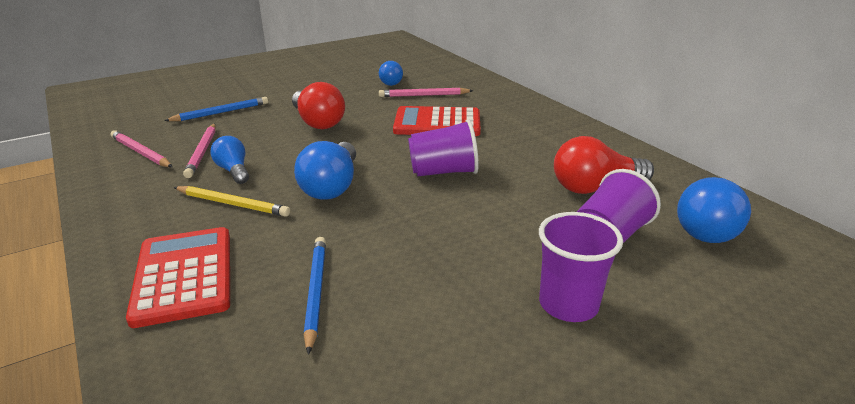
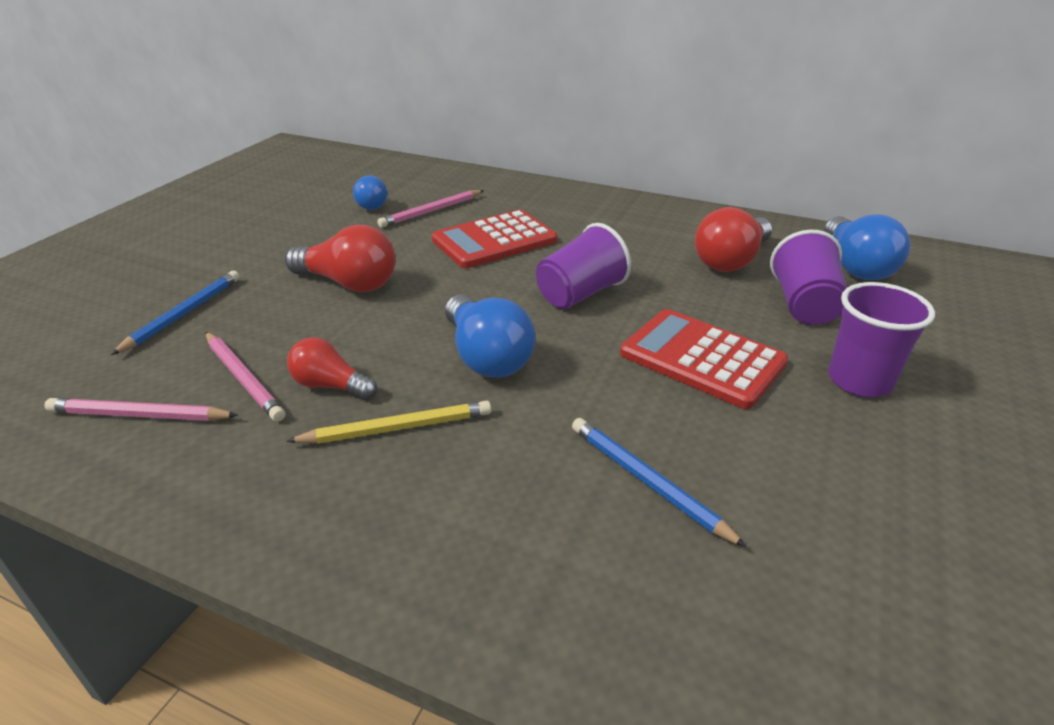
camera: 35 degrees left, 5 degrees up
(184, 275) = (475, 543): red calculator -> red calculator (702, 358)
(233, 171) = (330, 386): blue light bulb -> red light bulb

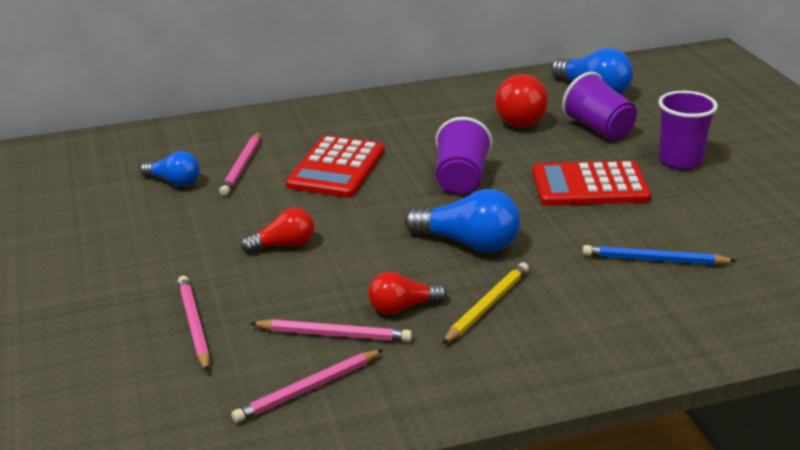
camera: 40 degrees left, 5 degrees down
(183, 314) = (194, 325): blue pencil -> pink pencil
(348, 283) = (283, 245): red light bulb -> red light bulb, size x0.62

